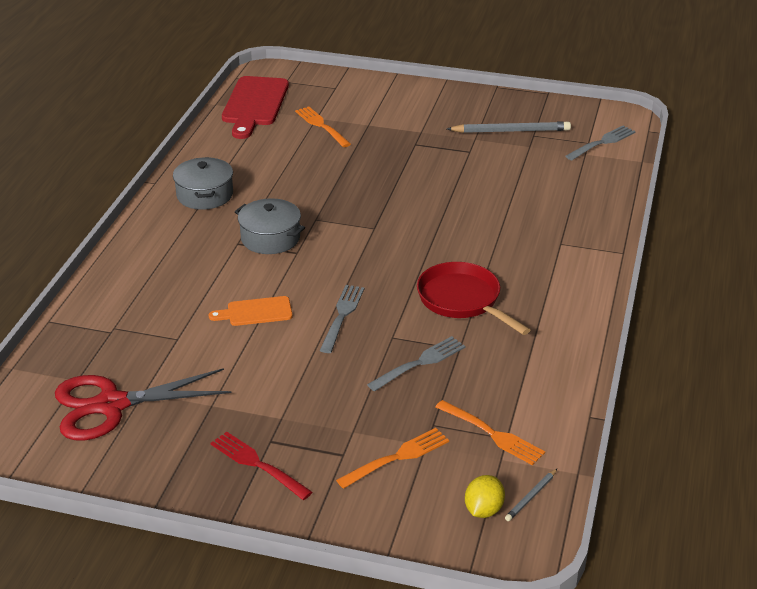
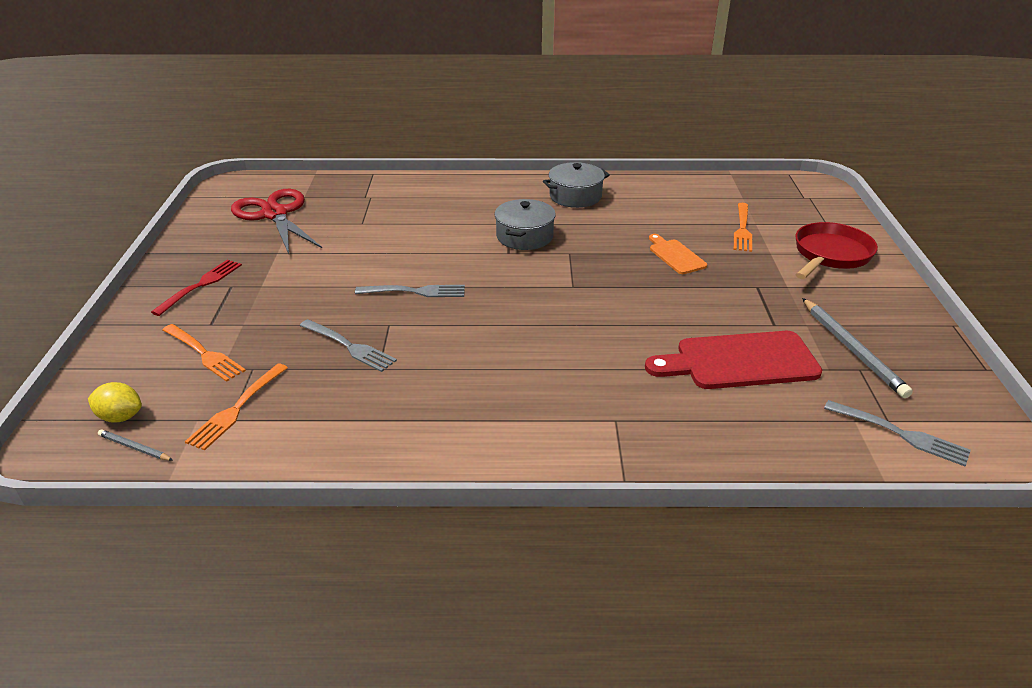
camera: 75 degrees right, 0 degrees up
(254, 104) = (749, 190): red cutting board -> red cutting board (740, 361)
(256, 312) = (408, 249): orange cutting board -> orange cutting board (675, 255)
(322, 126) = (742, 229): orange fork -> orange fork turned 150 degrees clockwise
(462, 300) = (465, 359): red pan -> red pan (830, 255)

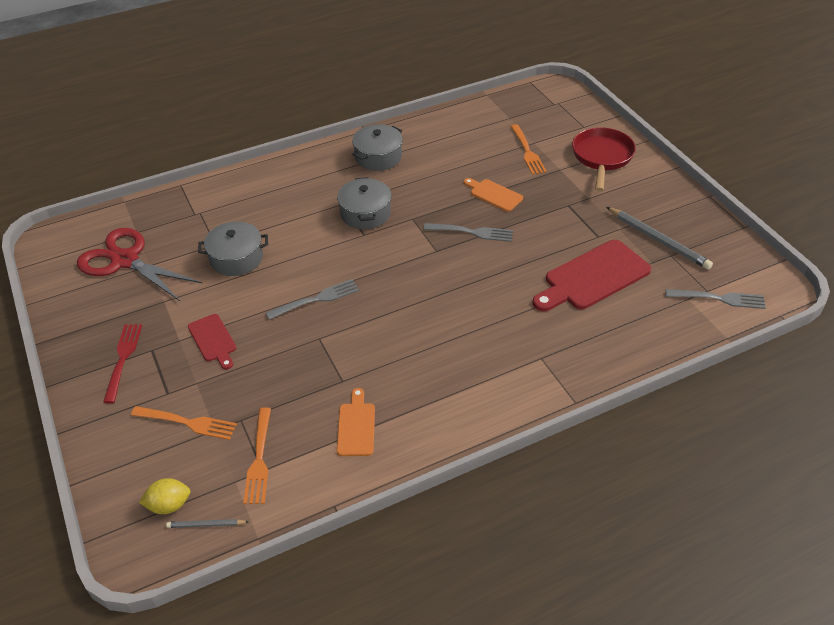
camera: 25 degrees left, 10 degrees up
(290, 295) = (213, 340): none -> red cutting board
(348, 346) = (302, 370): grey fork -> grey fork (471, 232)
(356, 414) = (356, 426): none -> orange cutting board
(371, 238) = (236, 258): none -> grey pot

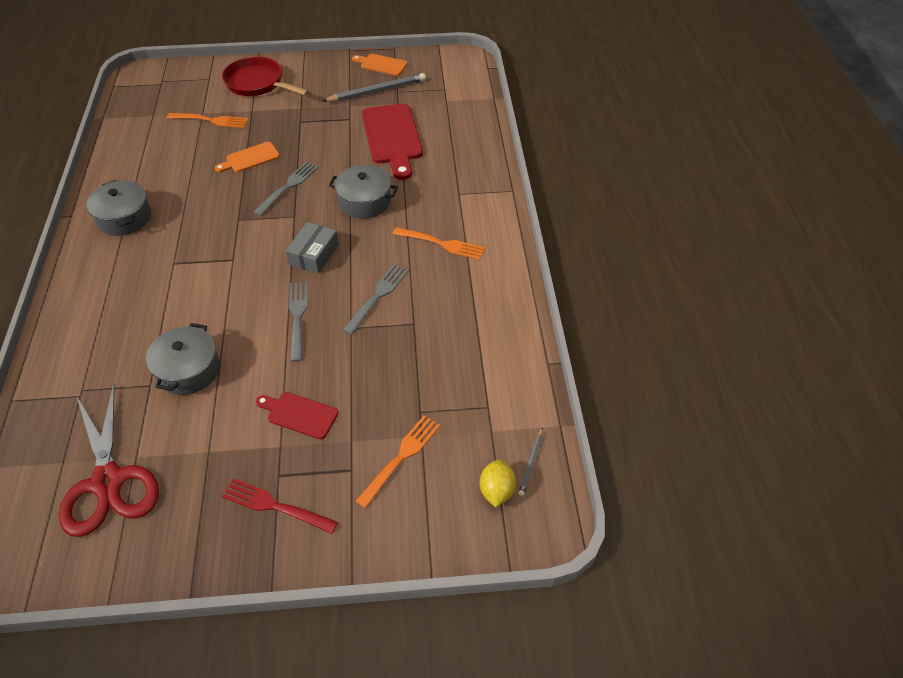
camera: 70 degrees left, 5 degrees up
(125, 261) = (108, 481): red scissors -> red scissors turned 75 degrees counterclockwise
(213, 340) = (299, 414): red cutting board -> red cutting board turned 150 degrees counterclockwise
(259, 458) = (473, 406): orange fork -> orange fork (441, 244)
(356, 426) = (471, 327): orange cutting board -> orange cutting board (381, 64)
(365, 213) = (203, 250): grey pot -> grey pot (365, 201)
(395, 281) = (314, 254): none -> grey box
(718, 298) = (455, 87): grey fork -> grey fork (377, 297)

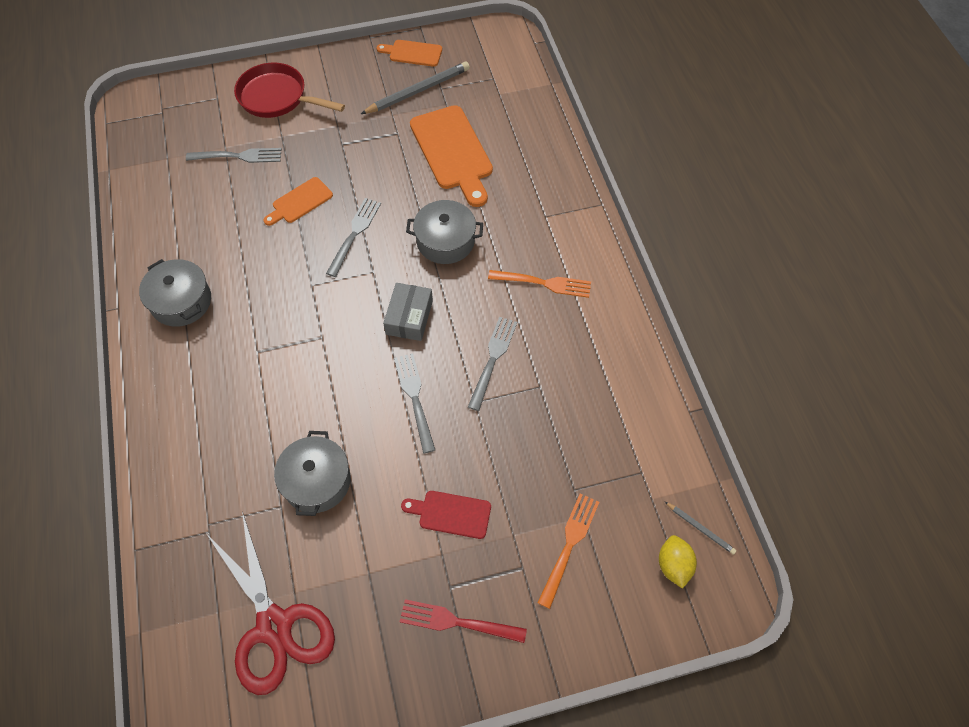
camera: 10 degrees left, 10 degrees up
(210, 120) = (237, 156): orange fork -> grey fork
(392, 137) = (453, 152): red cutting board -> orange cutting board
(531, 463) = (700, 528): grey pencil -> grey pencil turned 60 degrees counterclockwise

